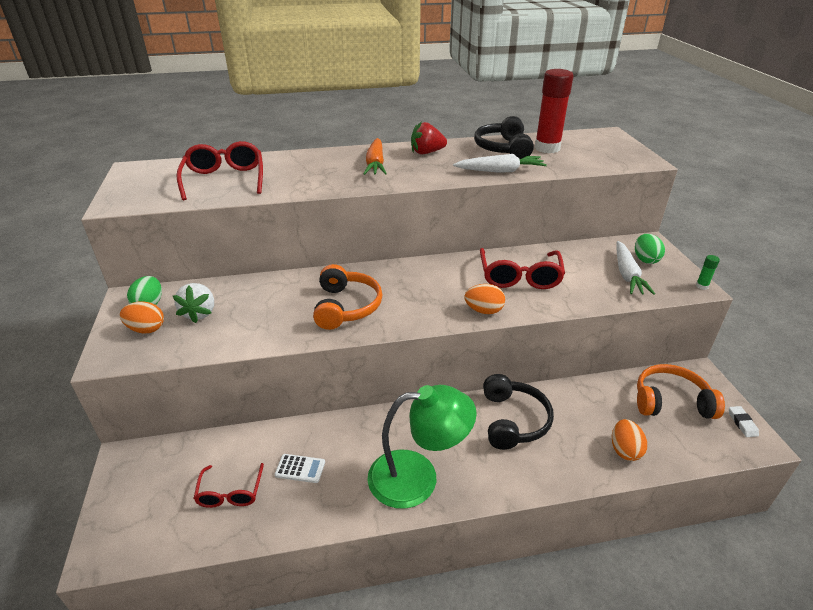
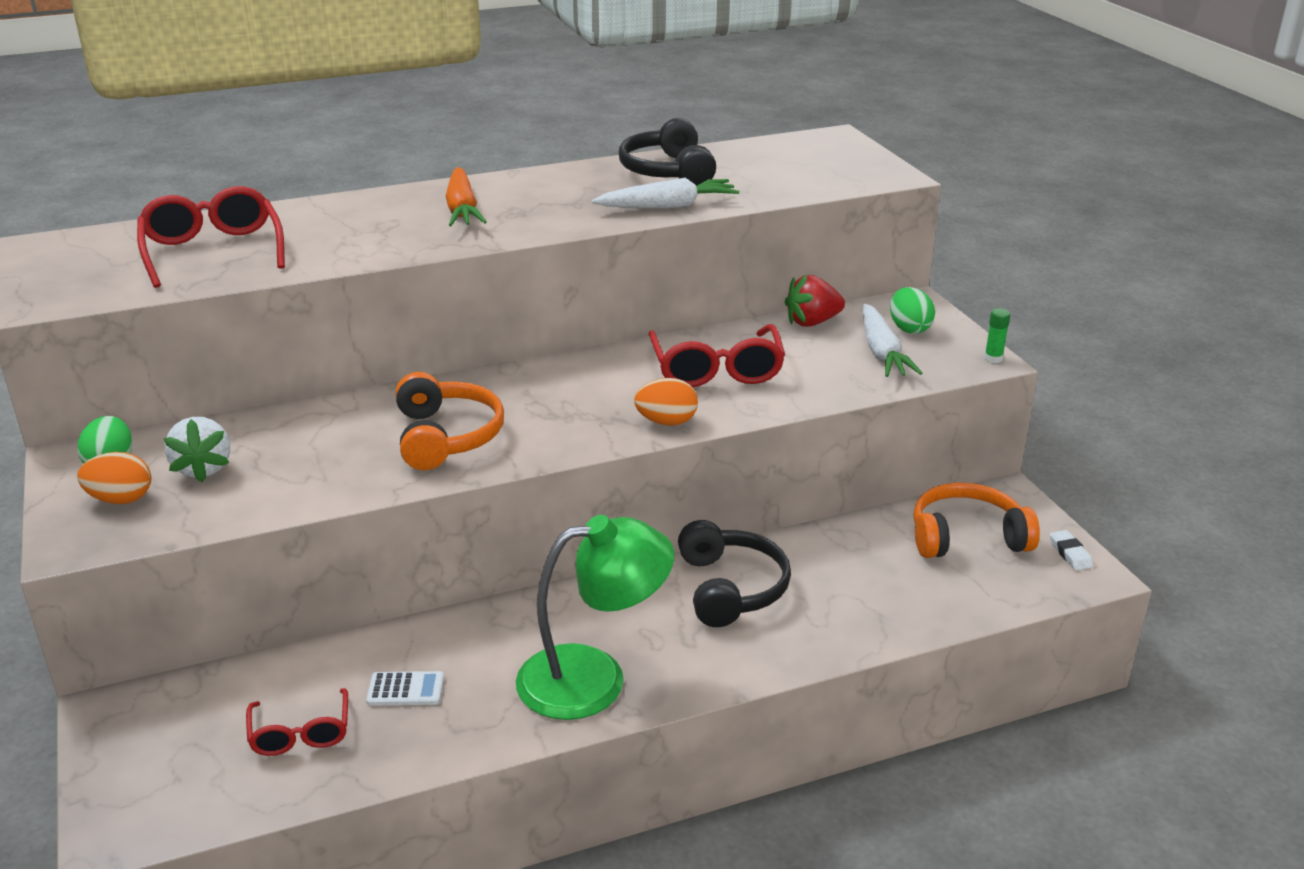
camera: 10 degrees left, 5 degrees down
(426, 152) = (543, 186): red strawberry -> red strawberry (812, 322)
(547, 148) = (738, 166): red glue stick -> none
(624, 450) = (901, 607): orange egg -> none

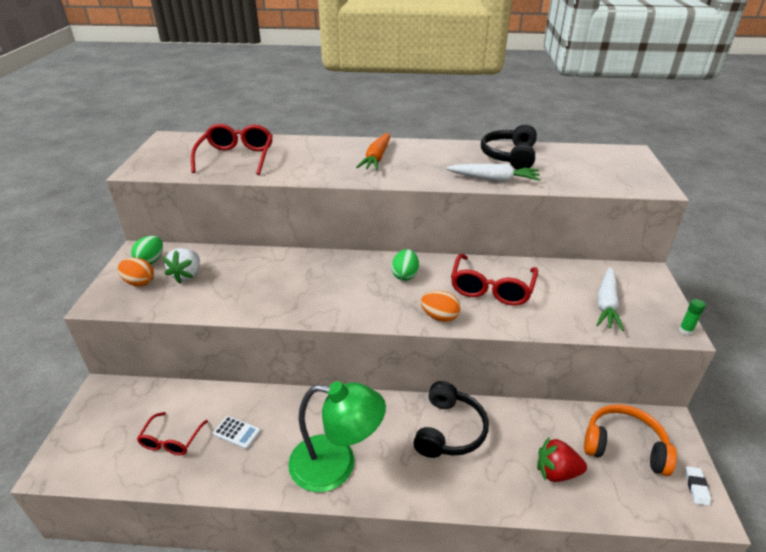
camera: 25 degrees right, 5 degrees up
(446, 437) = (313, 291): orange headphones -> none
(812, 322) = (571, 270): red strawberry -> red strawberry (556, 472)
(909, 328) = (635, 291): green egg -> green egg (405, 275)

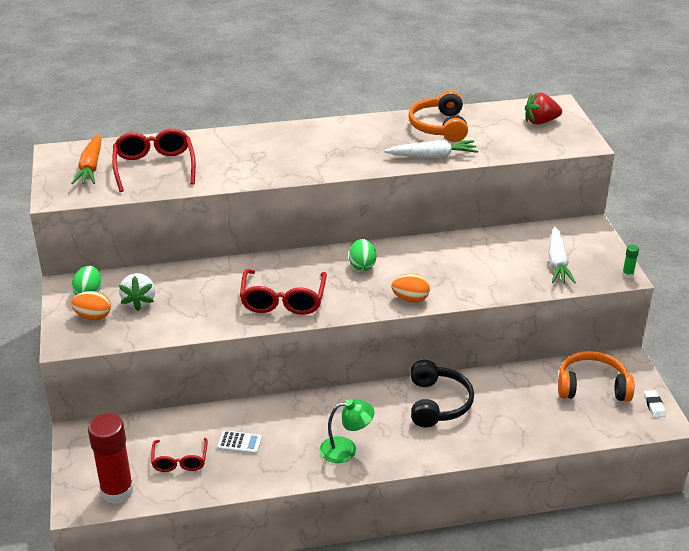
camera: 15 degrees left, 0 degrees up
(95, 462) = (117, 491): none -> red glue stick
(336, 465) = (346, 449): green lamp -> green lamp, size x0.59
(377, 158) = (305, 147): orange carrot -> orange carrot (91, 167)
(491, 288) = (449, 264): red glasses -> red glasses (283, 300)
(510, 156) = (439, 126): black headphones -> orange headphones
(556, 472) = (539, 417): red strawberry -> red strawberry (540, 122)

